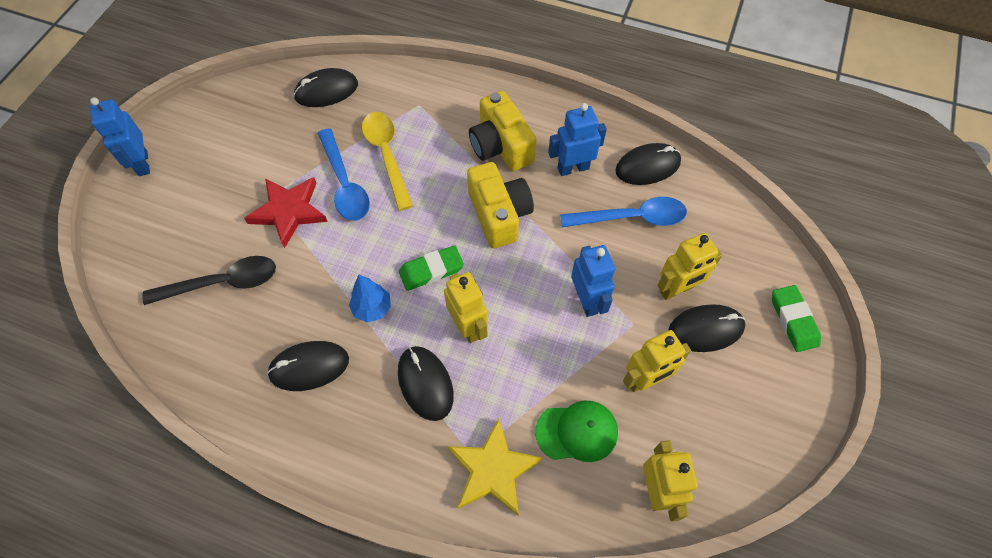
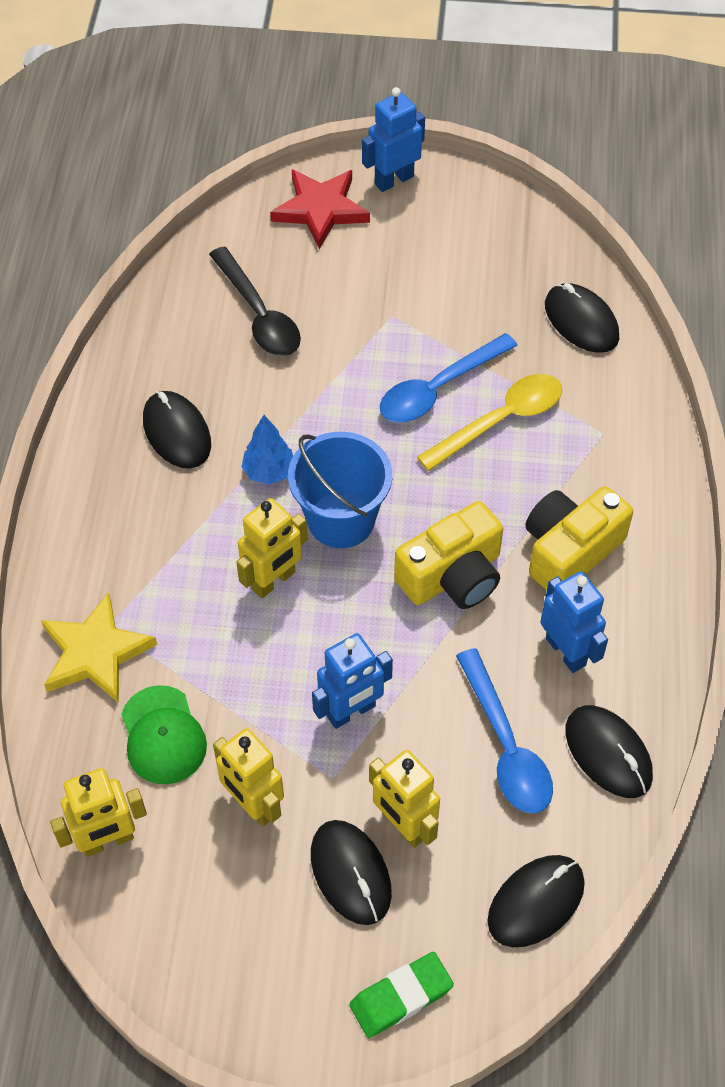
camera: 75 degrees right, 5 degrees down
(289, 211) = (376, 344): red star -> red star (320, 210)
(425, 383) = (185, 555): black mouse -> black mouse (536, 902)
(431, 270) = (341, 519): green eraser -> blue bucket

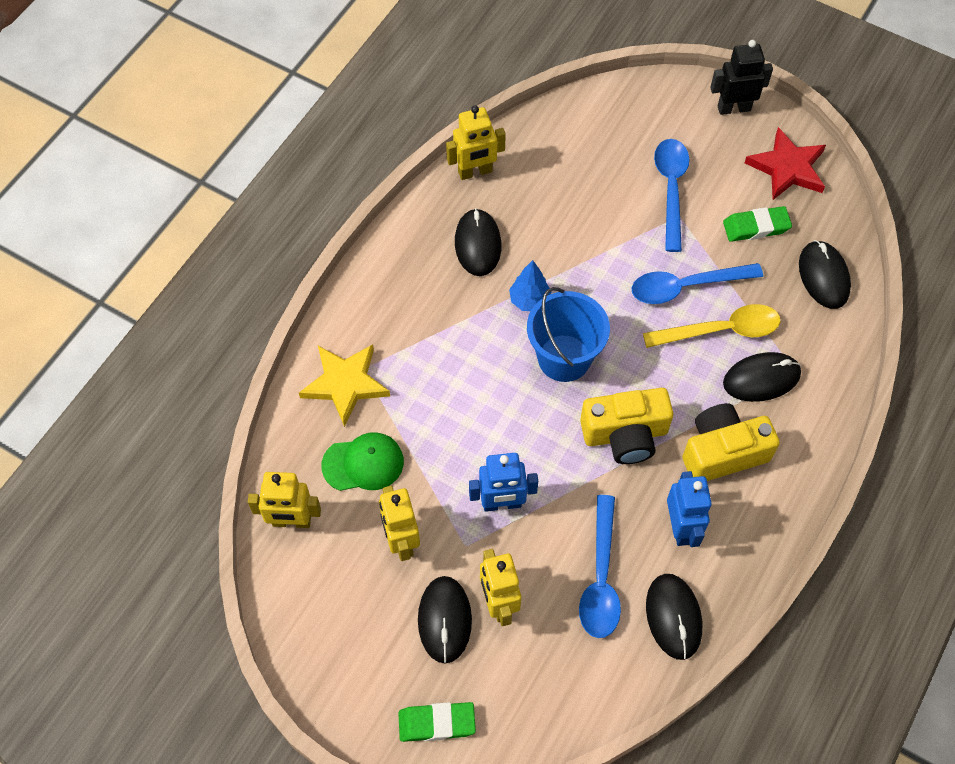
camera: 25 degrees right, 5 degrees up
(163, 735) = (363, 463): green cap -> green cap turned 105 degrees counterclockwise
(259, 315) = (580, 177): black spoon -> none
(273, 581) = (493, 384): yellow robot -> yellow robot (475, 172)
(320, 210) = (666, 111): red star -> red star (787, 168)
(368, 290) = (671, 189): none -> blue spoon
(394, 180) = (733, 108): blue robot -> black robot
(482, 296) = (756, 227): none -> green eraser
(536, 902) = (565, 701): black mouse -> black mouse (761, 379)

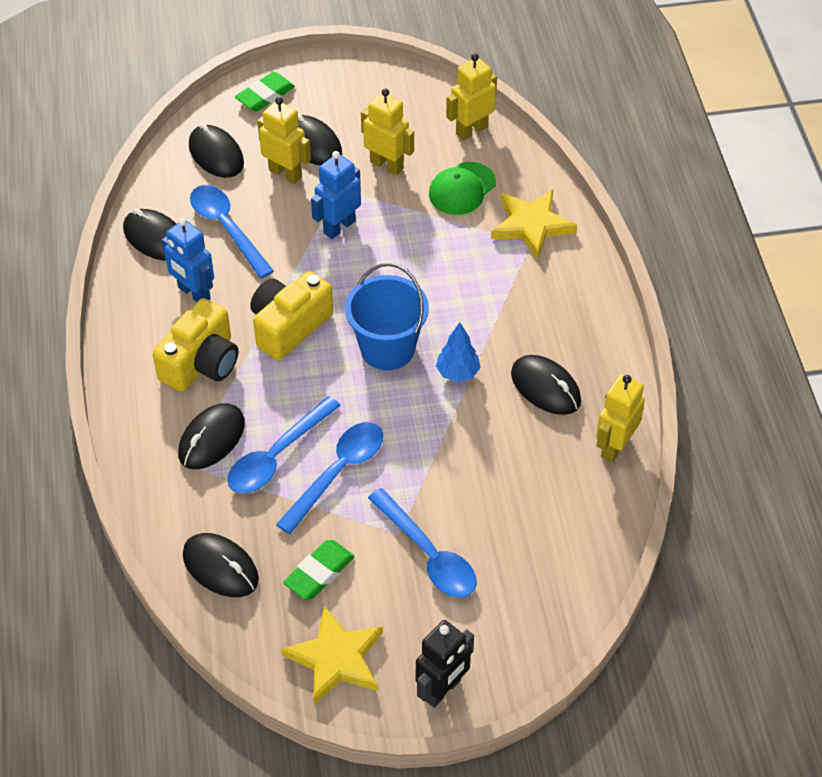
camera: 140 degrees right, 10 degrees down
(544, 679) = (216, 154): none -> black mouse
(721, 330) = (277, 456): yellow spoon -> blue spoon
(787, 168) = (336, 659): red star -> yellow star

